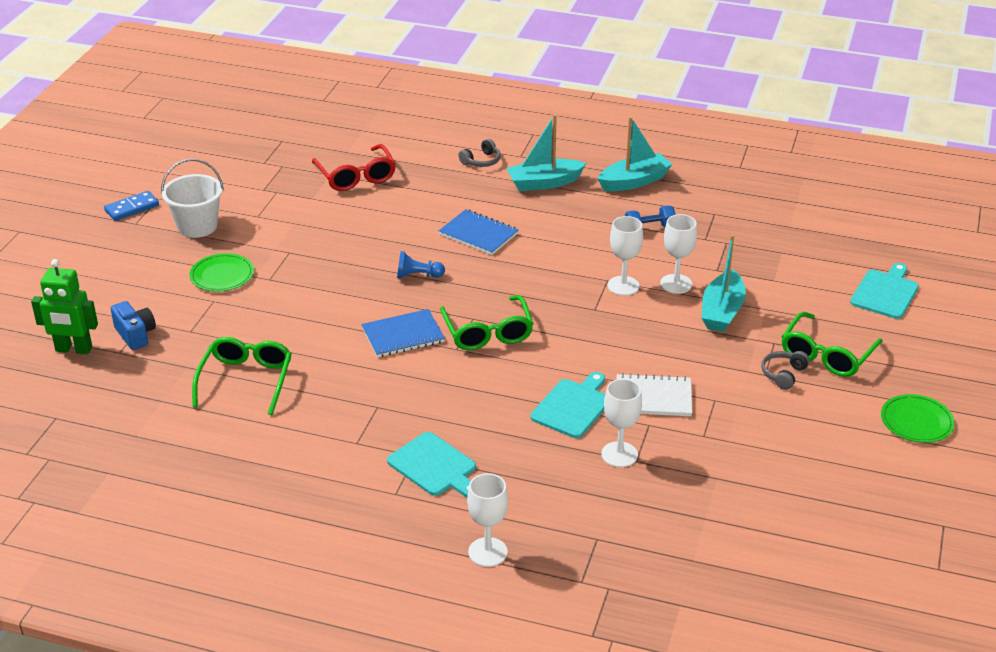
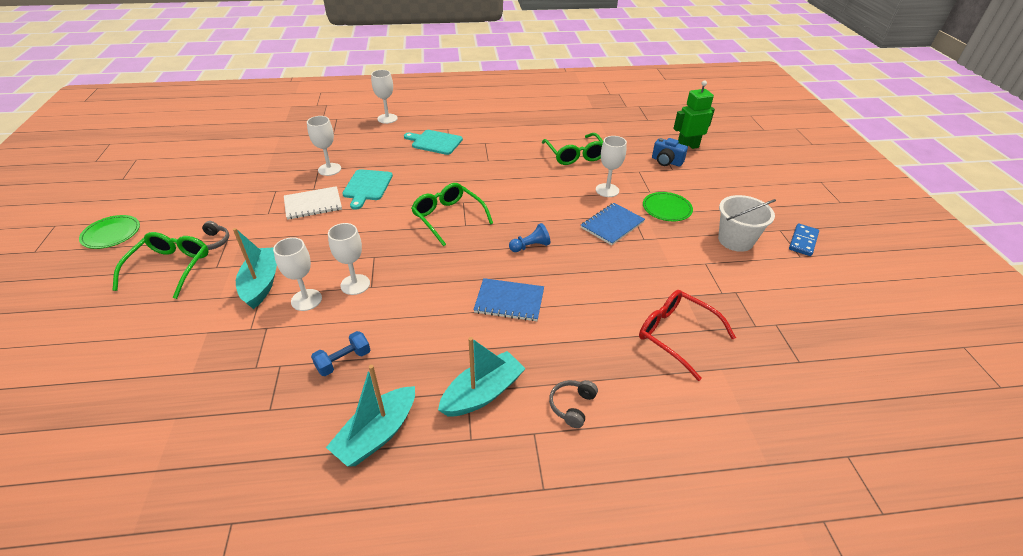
camera: 155 degrees right, 5 degrees up
(263, 316) = (607, 190): none -> white goblet
(403, 335) = (505, 201): blue notebook -> blue notebook (612, 225)
(885, 292) = (86, 350): turquoise cutting board -> none

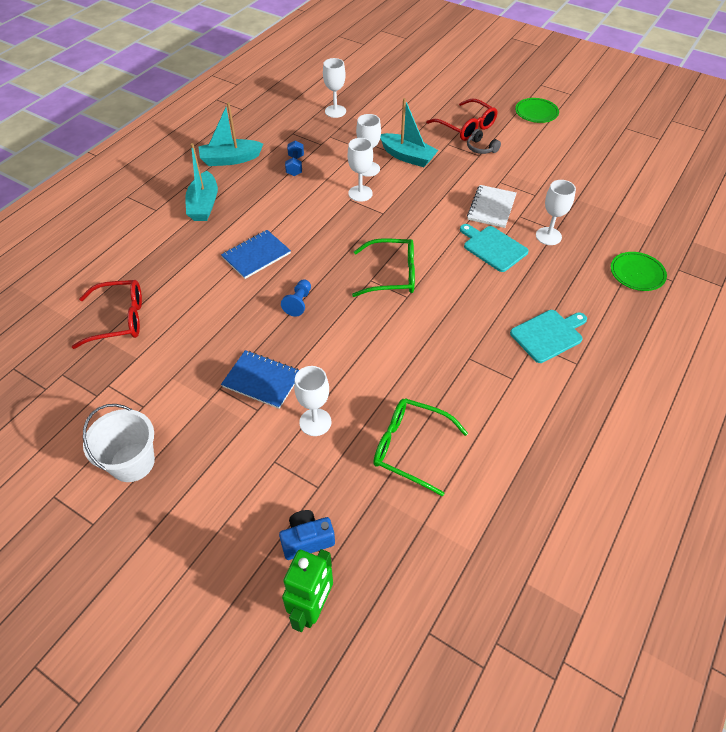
camera: 130 degrees right, 10 degrees up
(170, 267) = (466, 127): green glasses -> red glasses
(377, 434) = (230, 159): turquoise boat -> turquoise boat turned 90 degrees counterclockwise
(387, 118) = (644, 322): white goblet -> white goblet (335, 111)
(572, 406) = (148, 233): grey headphones -> none
(612, 225) = (262, 380): blue notebook -> blue notebook turned 60 degrees counterclockwise
(667, 208) = (233, 449): green plate -> green plate (637, 273)
(803, 241) = (59, 525): blue domino -> none

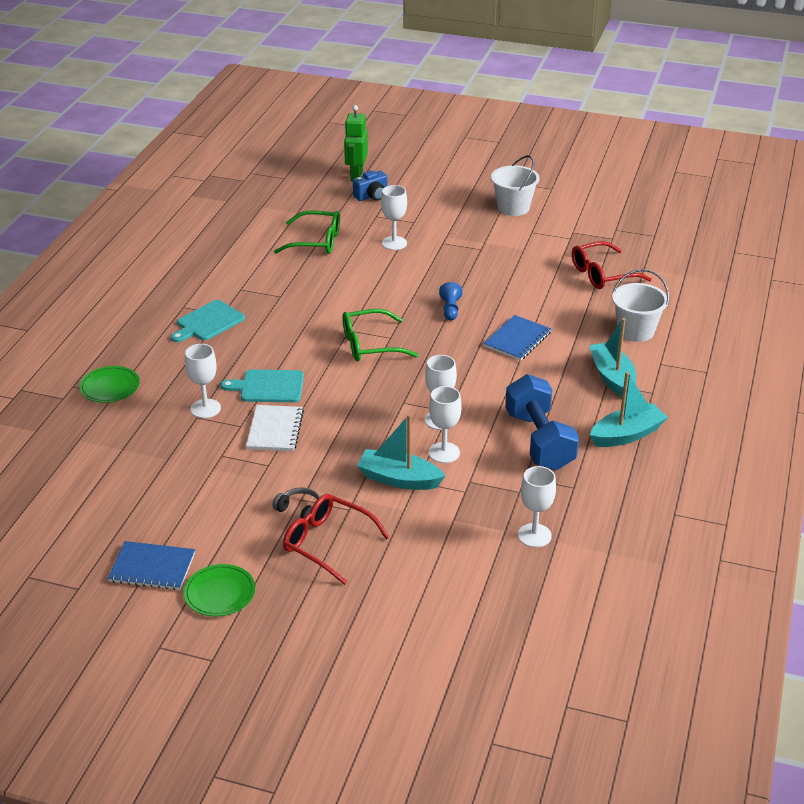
camera: 165 degrees right, 15 degrees down
(147, 244) = (635, 331): none -> white bucket
(262, 380) = (450, 258): blue notebook -> blue notebook (152, 567)
(295, 166) = (539, 441): blue dumbbell -> blue dumbbell, size x2.08
(493, 247) = (268, 387): turquoise cutting board -> turquoise cutting board turned 150 degrees clockwise

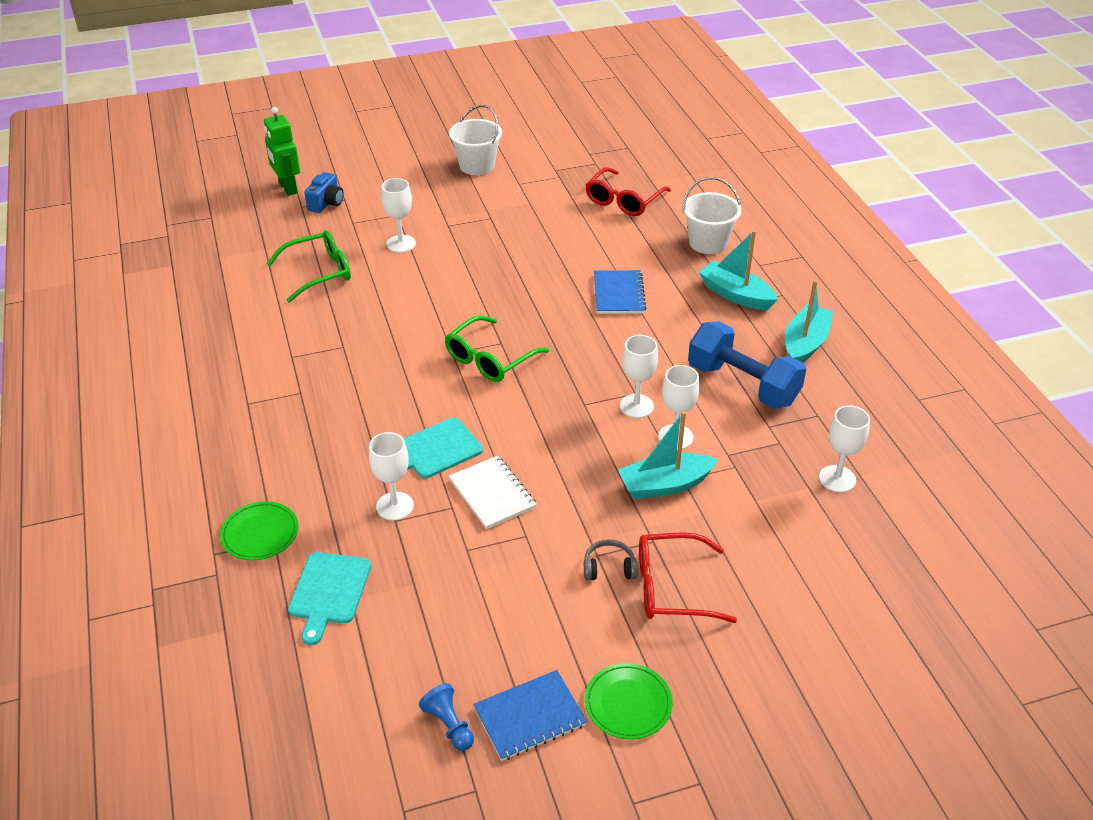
camera: 35 degrees left, 5 degrees up
(208, 322) = (295, 408): turquoise cutting board -> turquoise cutting board (329, 592)
(450, 309) = (527, 290): blue pawn -> blue pawn (449, 725)

